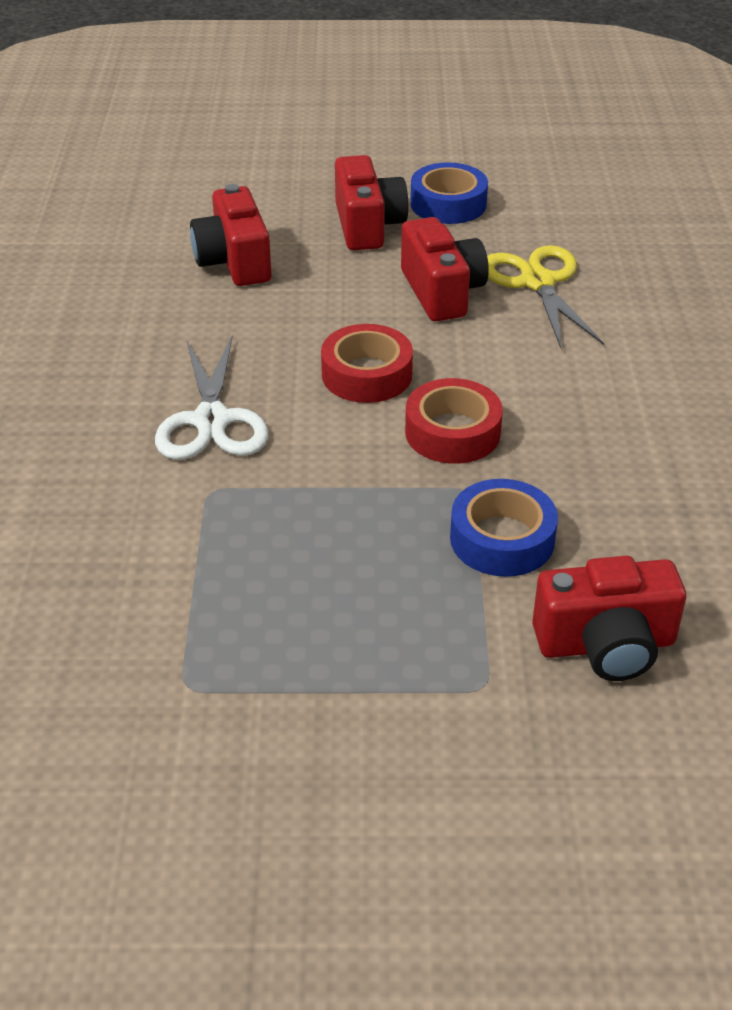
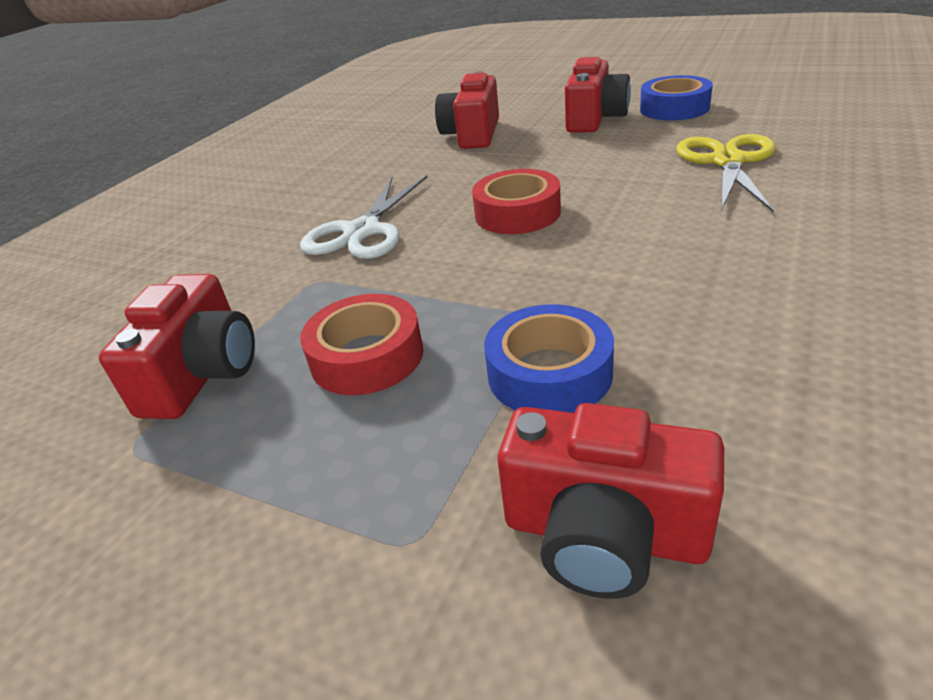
camera: 30 degrees right, 5 degrees down
(442, 292) = (629, 162): red camera -> red camera (203, 374)
(452, 432) = (564, 266): red tape -> red tape (367, 356)

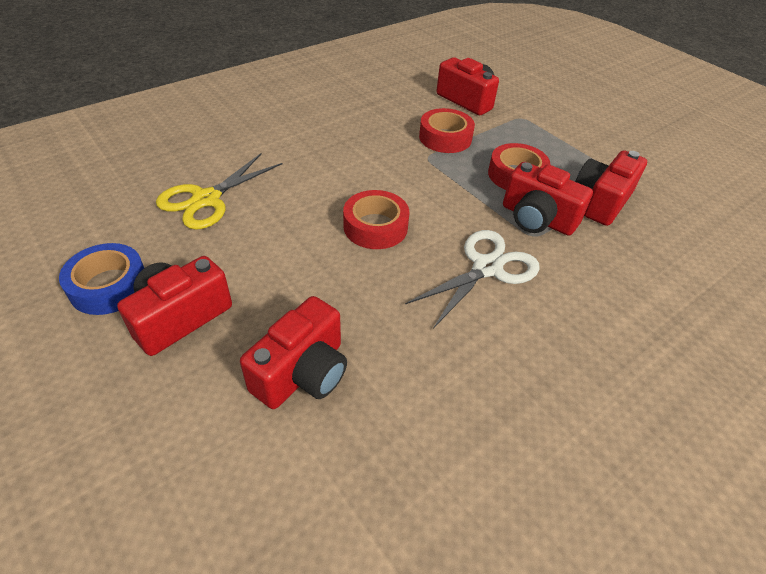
camera: 160 degrees left, 10 degrees up
(313, 303) = (537, 219): none -> red camera
(549, 373) = (445, 138): blue tape -> red tape

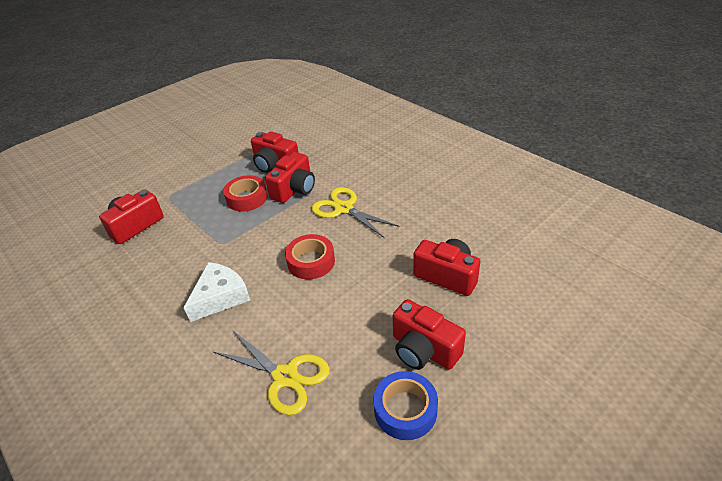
camera: 90 degrees left, 5 degrees down
(337, 157) = (220, 297): none -> white cheese
(445, 138) = (194, 235): red tape -> none
(487, 268) = (344, 208): white scissors -> yellow scissors

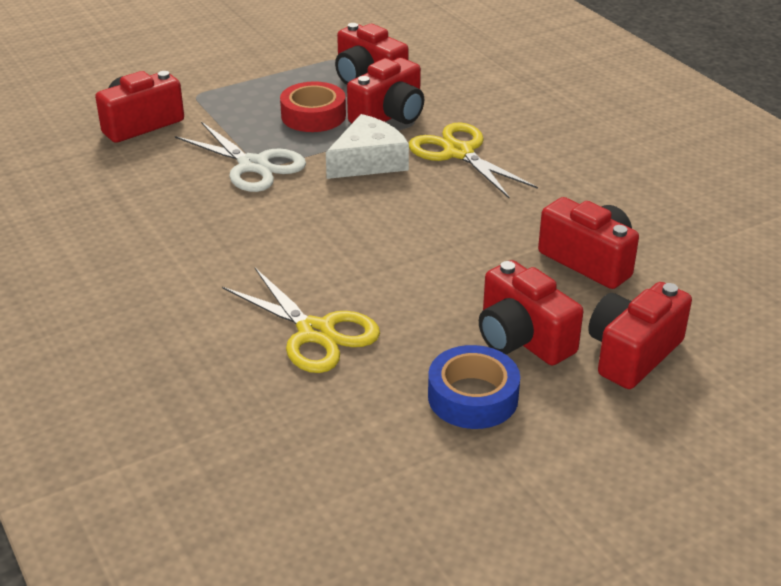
camera: 10 degrees right, 5 degrees down
(215, 244) = (253, 165): none -> white scissors
(220, 297) = (246, 229): white cheese -> white cheese (368, 161)
(311, 262) = (389, 210): red tape -> none
(497, 346) = (632, 353): none -> red camera

